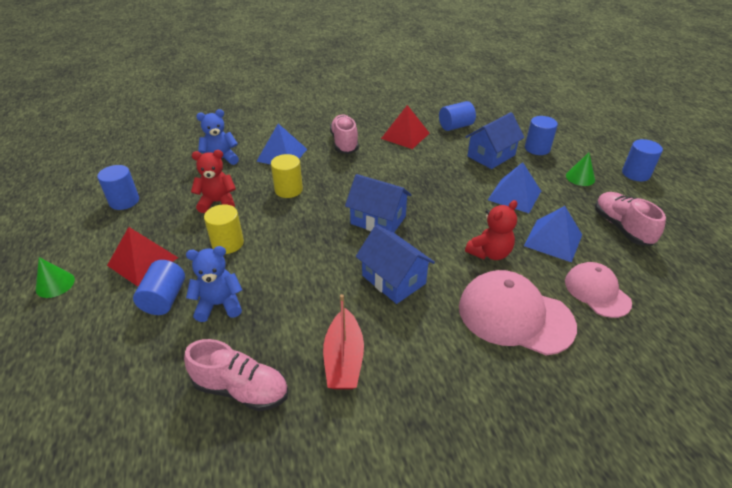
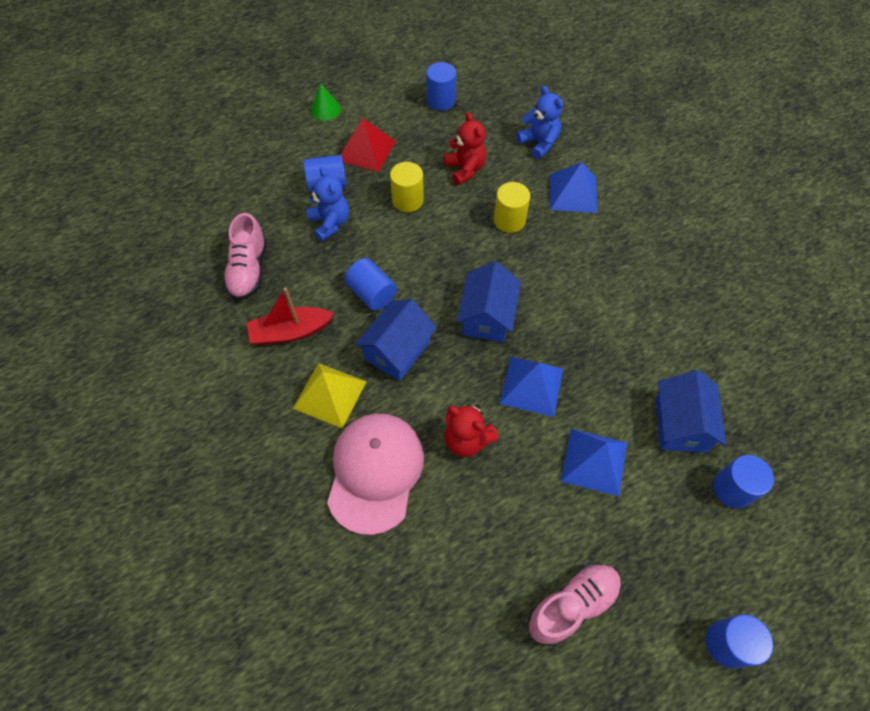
camera: 75 degrees right, 20 degrees up
(344, 143) = (628, 246): pink shoe -> none
(405, 135) = (681, 309): red pyramid -> none
(428, 336) = (330, 395): none -> yellow pyramid
(455, 126) = (740, 369): blue cylinder -> blue cylinder (372, 293)
(491, 156) = (680, 424): blue house -> blue house turned 60 degrees clockwise
(553, 240) = (515, 512): blue pyramid -> blue pyramid (531, 386)
(580, 177) = (677, 553): green cone -> none
(597, 292) = (434, 562): pink cap -> none

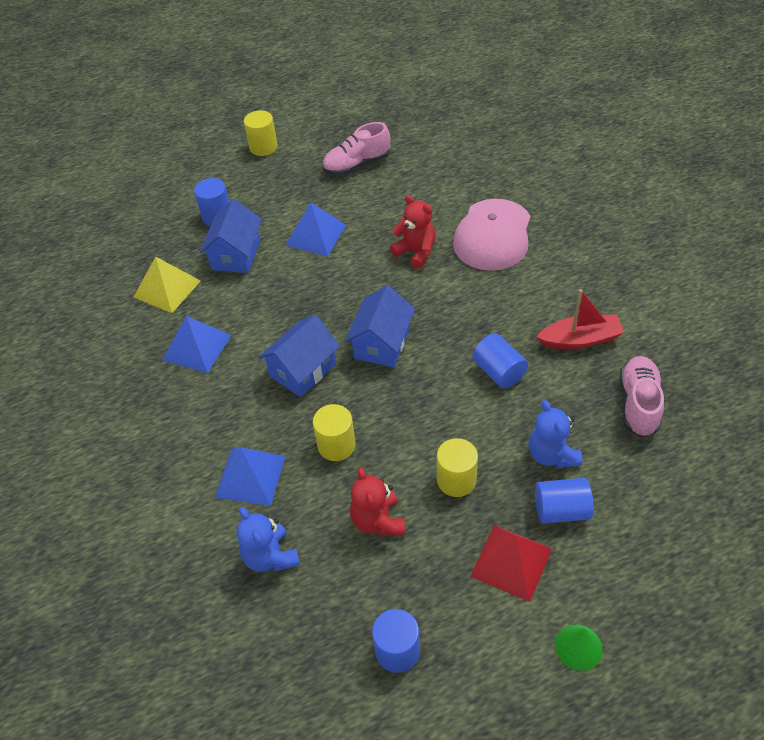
camera: 170 degrees left, 10 degrees down
(330, 395) = (535, 287): yellow pyramid -> yellow pyramid (167, 288)
(397, 350) = (473, 318): blue house -> blue house (303, 370)
(531, 386) = (352, 286): blue pyramid -> blue pyramid (197, 347)
(727, 644) = (263, 147): blue cylinder -> yellow cylinder

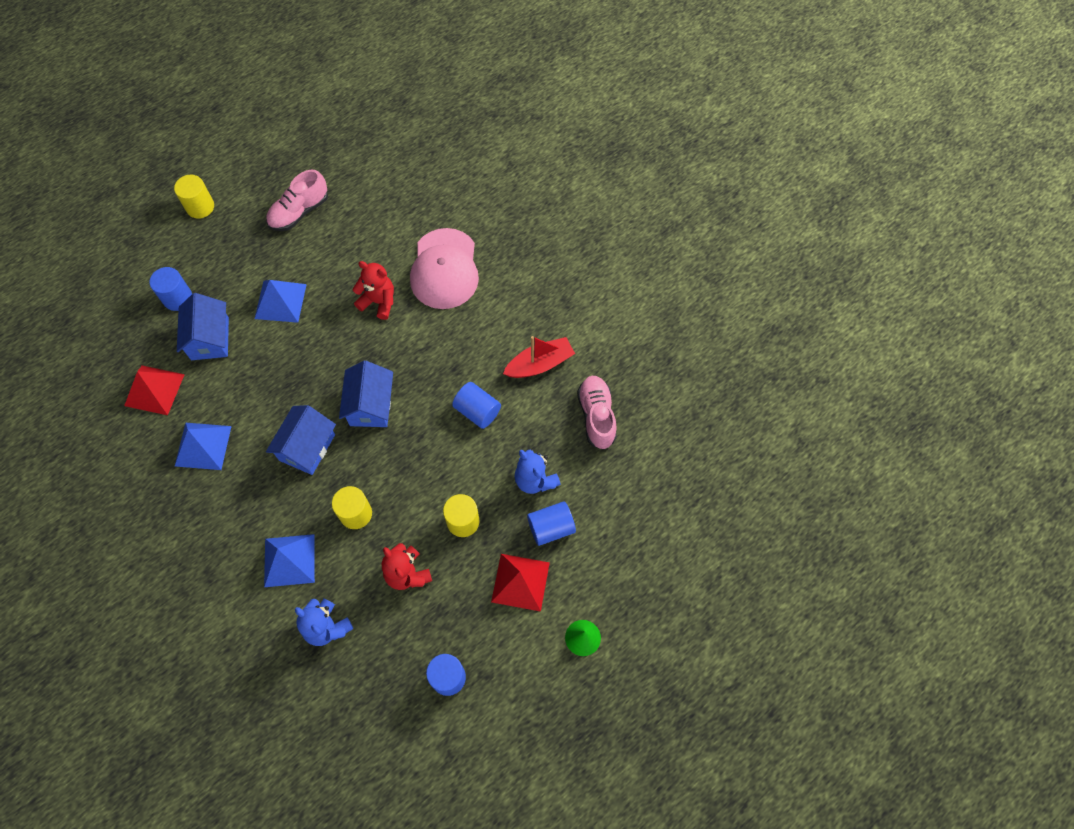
camera: 20 degrees left, 15 degrees up
(167, 288) = (154, 390): yellow pyramid -> red pyramid

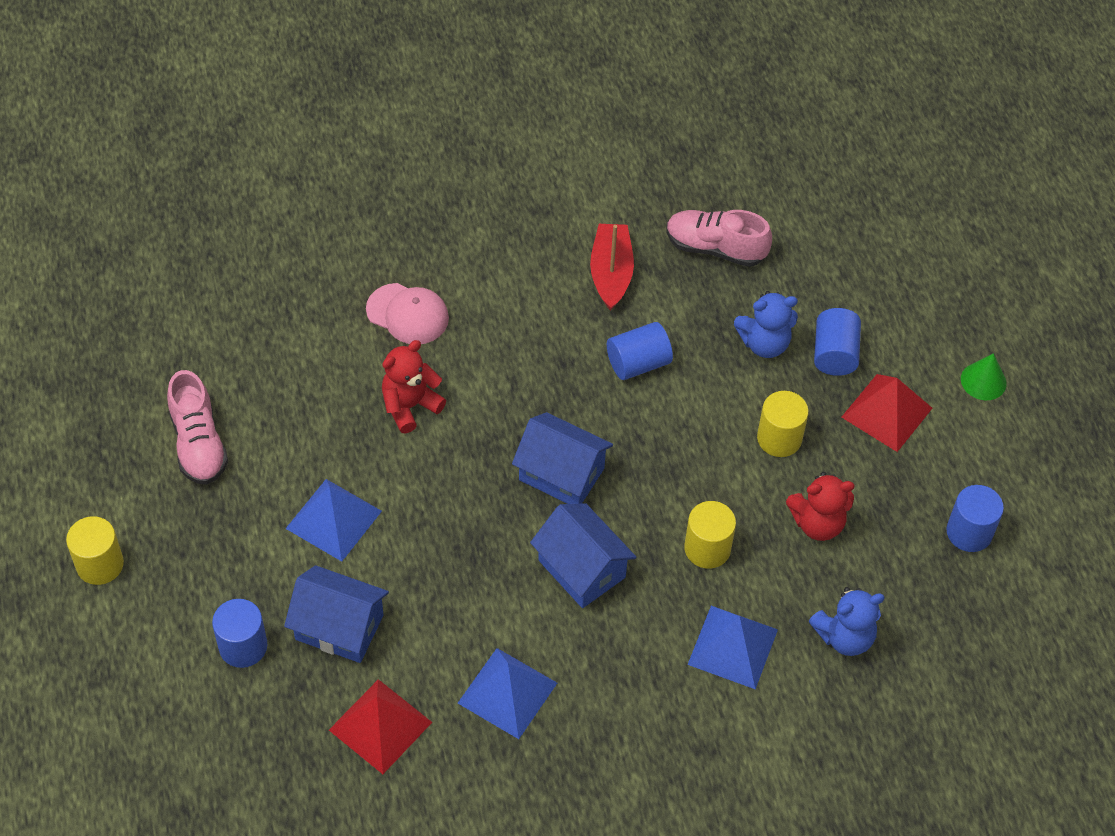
camera: 65 degrees left, 10 degrees down
(444, 269) = (407, 314): pink cap -> pink cap, size x0.63

